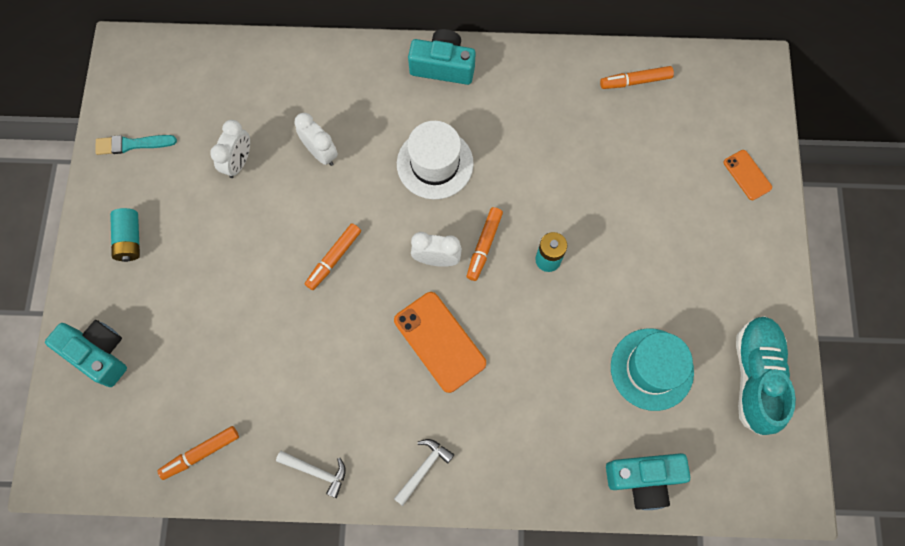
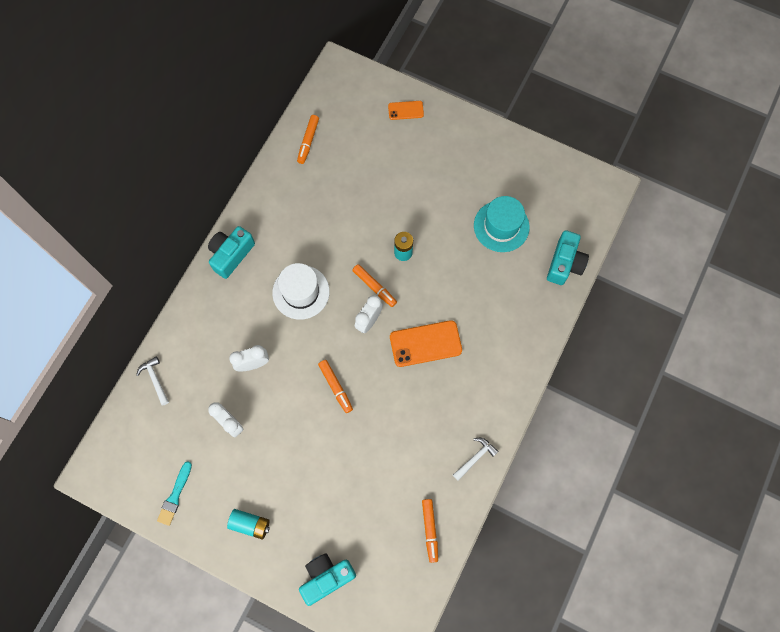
camera: 65 degrees left, 0 degrees up
(424, 469) = (503, 389): white hammer -> white hammer (155, 379)
(755, 376) = (532, 171): turquoise shoe -> none

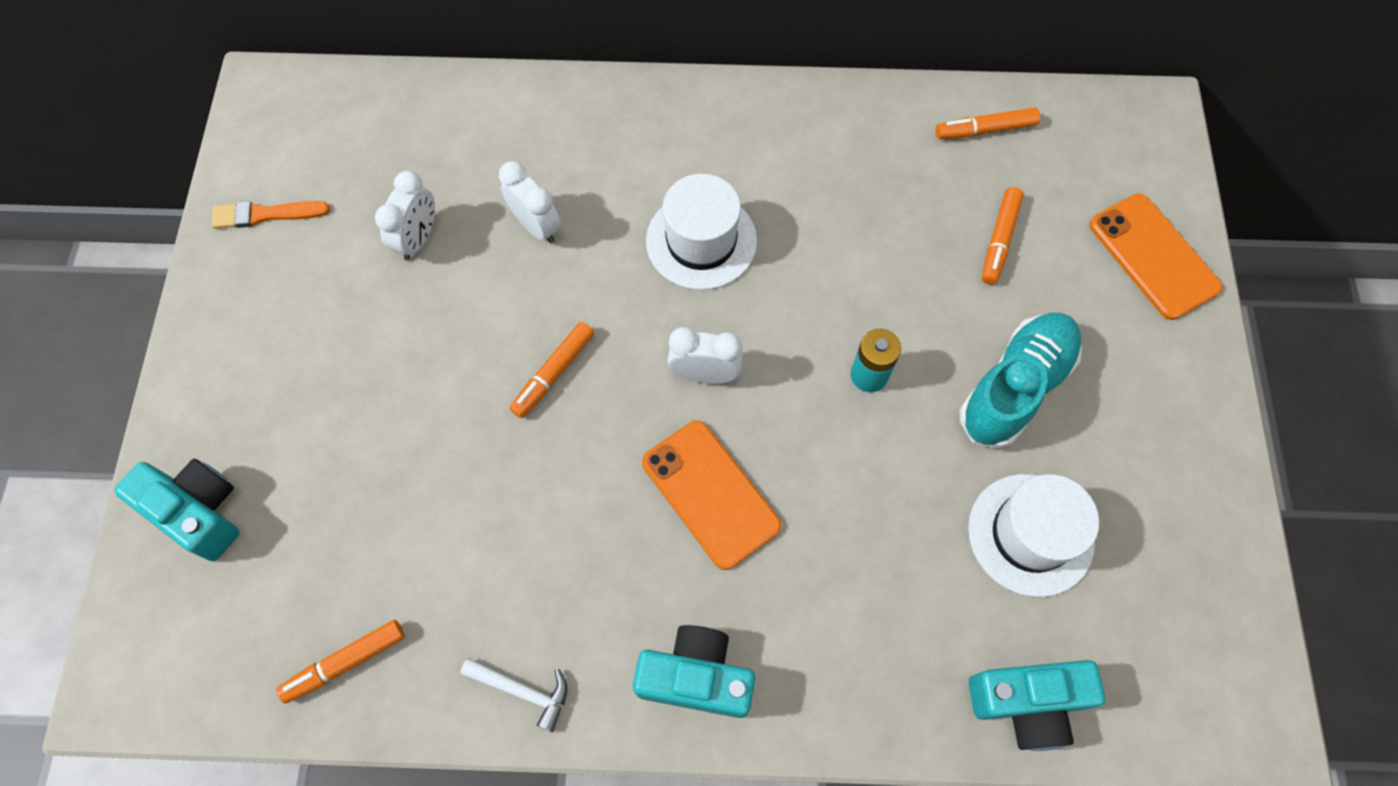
camera: 65 degrees right, 5 degrees down
(155, 379) = (447, 102): white hammer -> none
(175, 496) = (265, 215): turquoise brush -> orange brush
(231, 255) = (711, 110): turquoise camera -> turquoise camera (696, 677)
(250, 524) = (254, 346): turquoise battery -> none
(374, 287) = (774, 355): orange marker -> orange marker (999, 240)
(405, 110) = (1153, 256): orange phone -> orange phone, size x1.80
(437, 197) = (1015, 387): none -> turquoise shoe
(501, 226) = (1030, 534): turquoise hat -> white hat

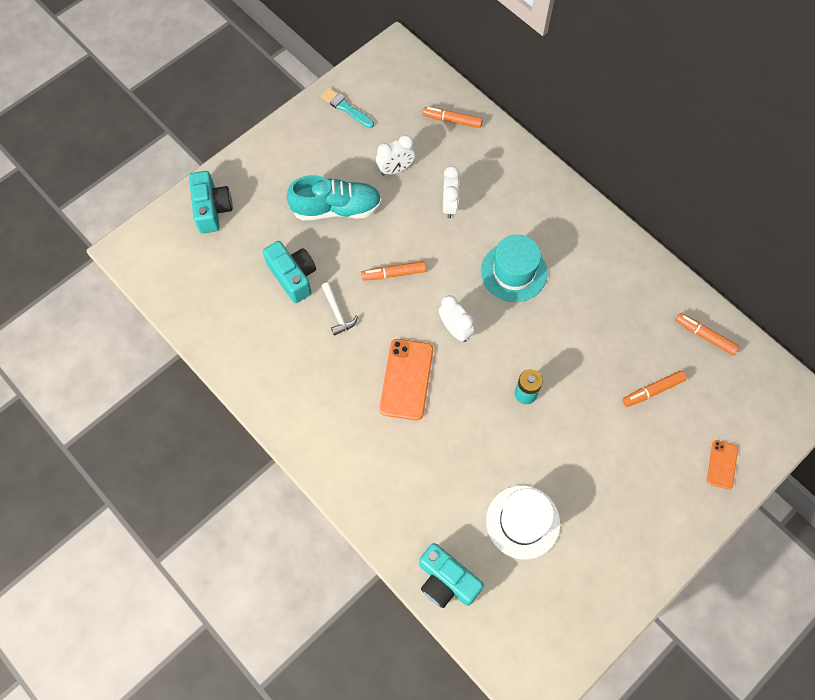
camera: 45 degrees right, 0 degrees up
(265, 215) = (345, 108): orange brush -> turquoise brush
(345, 662) = (209, 314): orange marker -> orange marker (452, 120)
(522, 691) = (260, 384): white hammer -> white hammer (337, 313)
(696, 677) = (328, 442): turquoise camera -> turquoise camera (293, 276)
(701, 241) = (513, 272): white hat -> turquoise hat
(1015, 387) = (586, 458): turquoise shoe -> turquoise shoe (336, 208)
(1153, 256) = (722, 464): orange phone -> orange phone, size x0.56

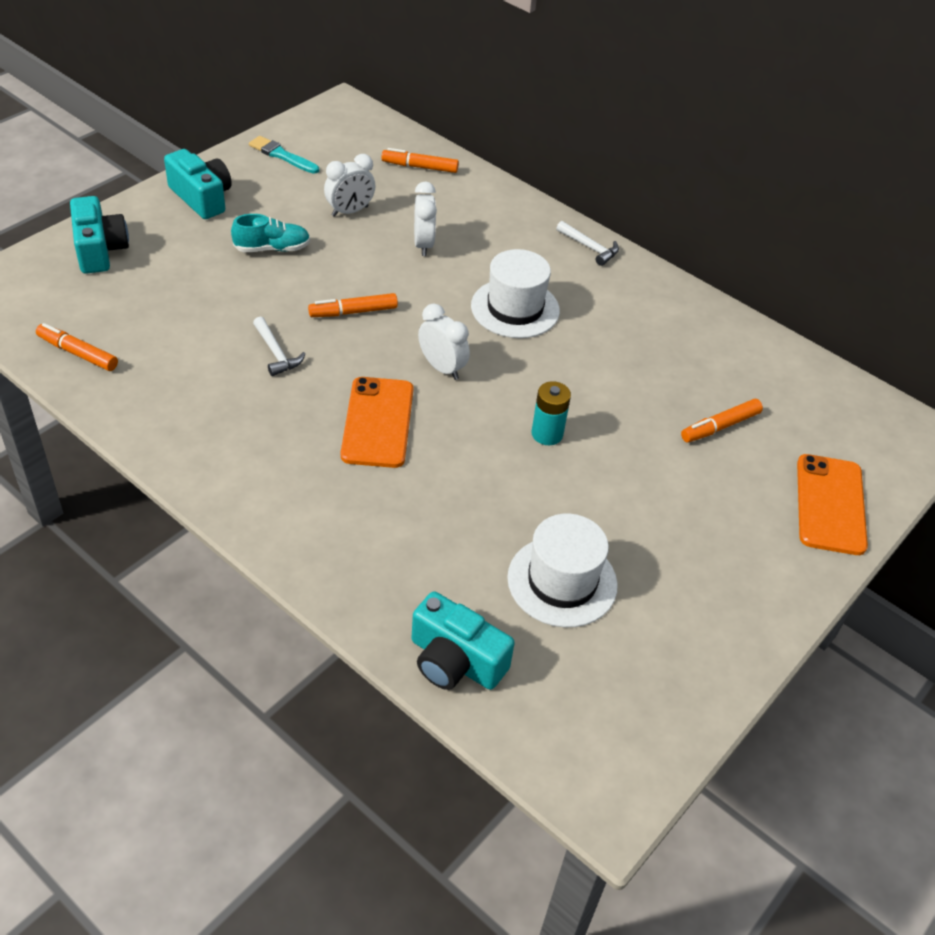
camera: 10 degrees left, 20 degrees down
(293, 276) = (213, 316): turquoise camera -> turquoise camera (202, 198)
(336, 208) = (272, 248): turquoise shoe -> turquoise shoe, size x0.62
(513, 272) = (515, 308): turquoise hat -> white hat
(577, 209) = (589, 247): none -> white hammer
(704, 336) = (776, 368): orange marker -> orange marker (78, 353)
(722, 464) = (830, 504): orange phone -> orange phone, size x1.80

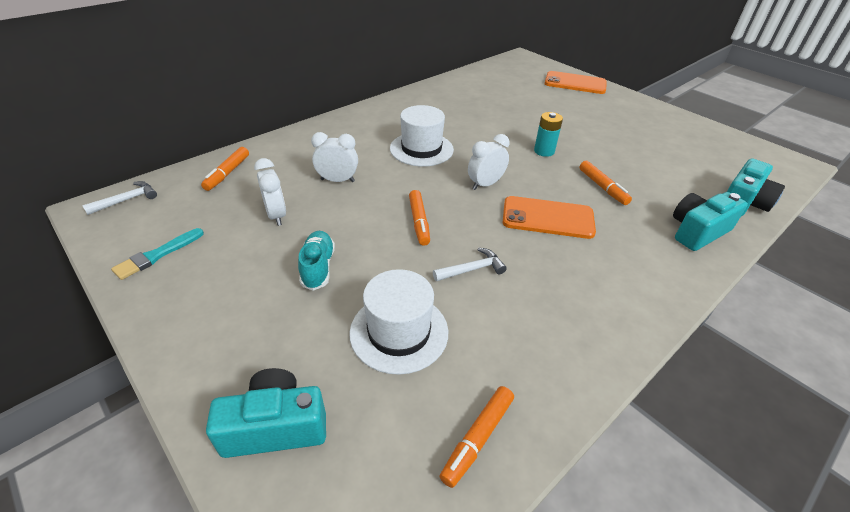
camera: 80 degrees left, 5 degrees down
(202, 198) = (205, 322): turquoise camera -> turquoise camera (697, 231)
(562, 581) = (662, 160): white hat -> white hat (399, 332)
(589, 247) = (360, 115): white hammer -> white hammer (126, 200)
(720, 426) = (526, 100): orange marker -> orange marker (602, 187)

